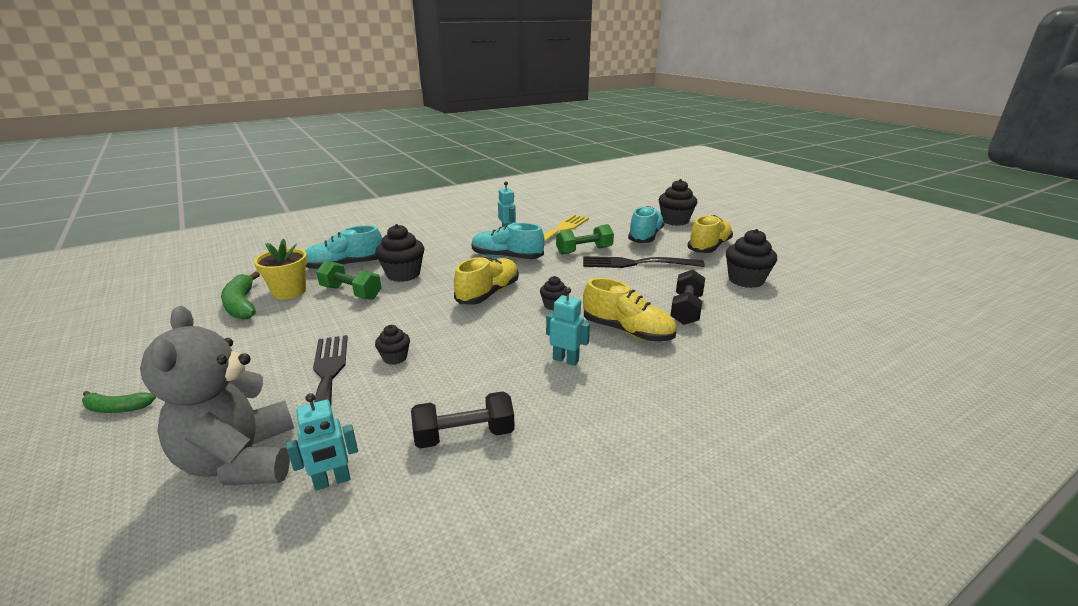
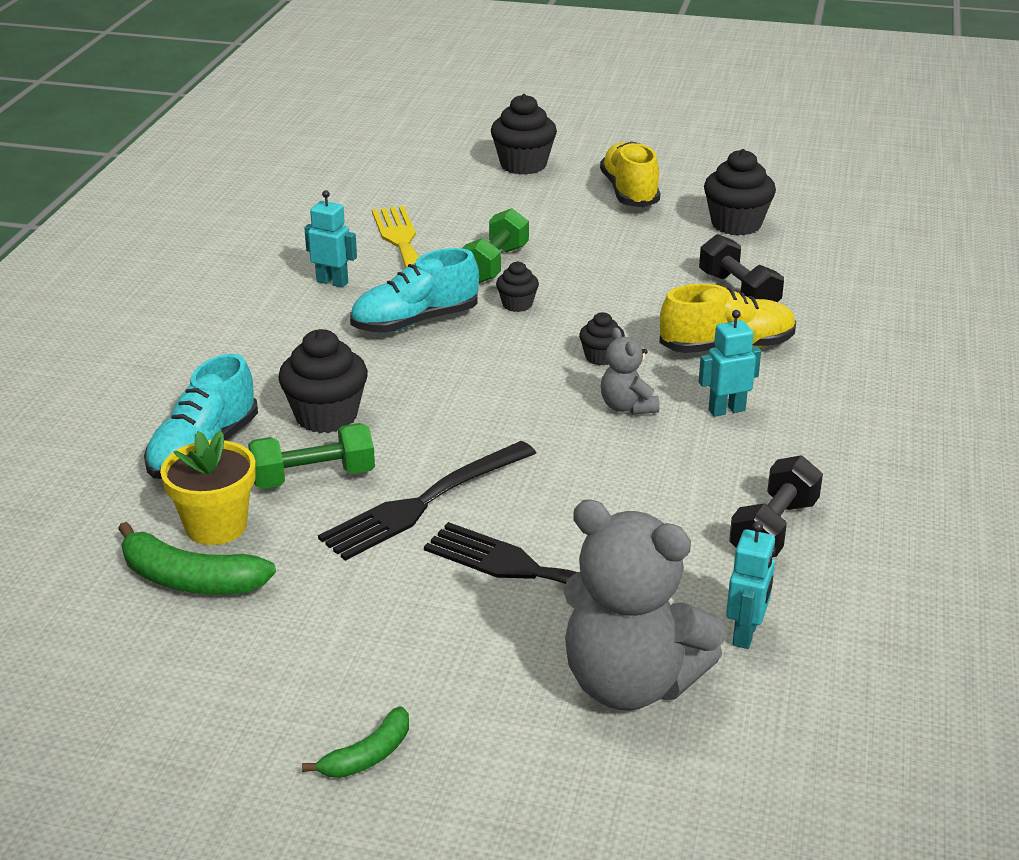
camera: 45 degrees left, 5 degrees up
(395, 358) = (556, 511): black cupcake -> black cupcake (517, 304)
(488, 293) = (497, 382): yellow shoe -> none
(520, 332) = (627, 407): none -> grey teddy bear
(637, 263) = (590, 255): black fork -> black fork (424, 502)
(645, 237) = (531, 208): turquoise shoe -> none

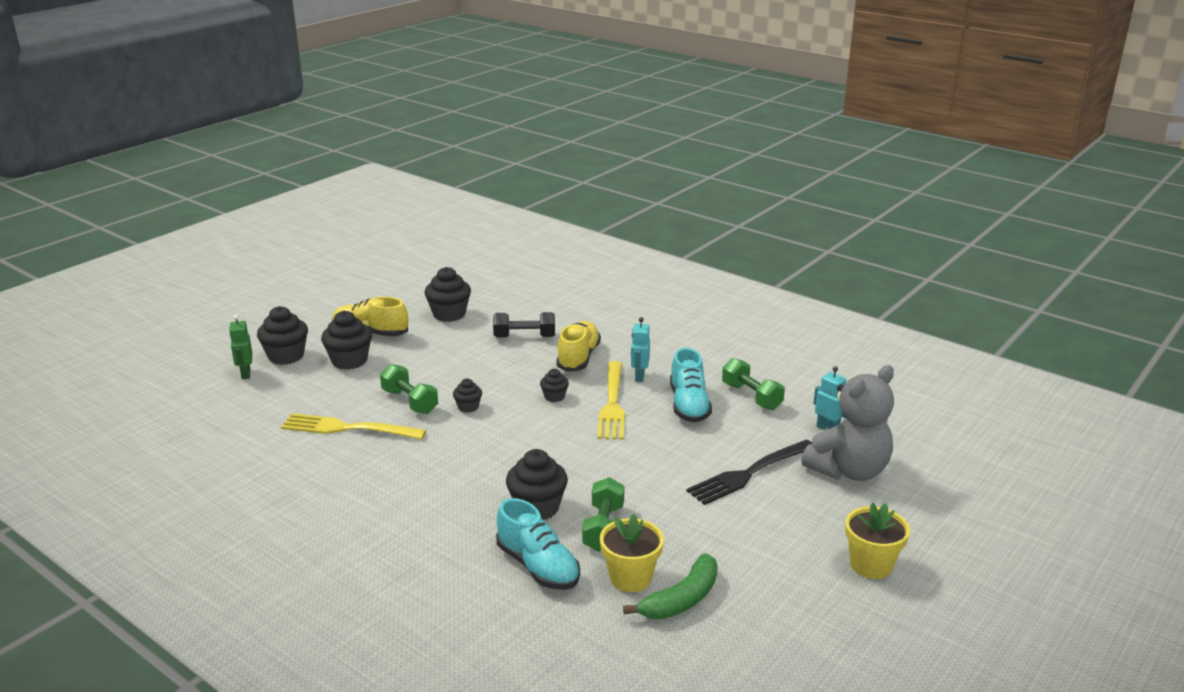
camera: 65 degrees left, 5 degrees down
(332, 282) = (365, 467): turquoise robot -> none
(368, 755) = (871, 565): green banana -> yellow flower pot
(415, 322) = (452, 448): turquoise shoe -> turquoise shoe (688, 405)
(424, 502) = (658, 493): black fork -> none
(464, 158) = (245, 374): none -> green robot
(550, 201) = (349, 361): none -> black cupcake
(627, 407) = (612, 403): grey teddy bear -> yellow fork
(773, 529) = (751, 396): black dumbbell -> green dumbbell

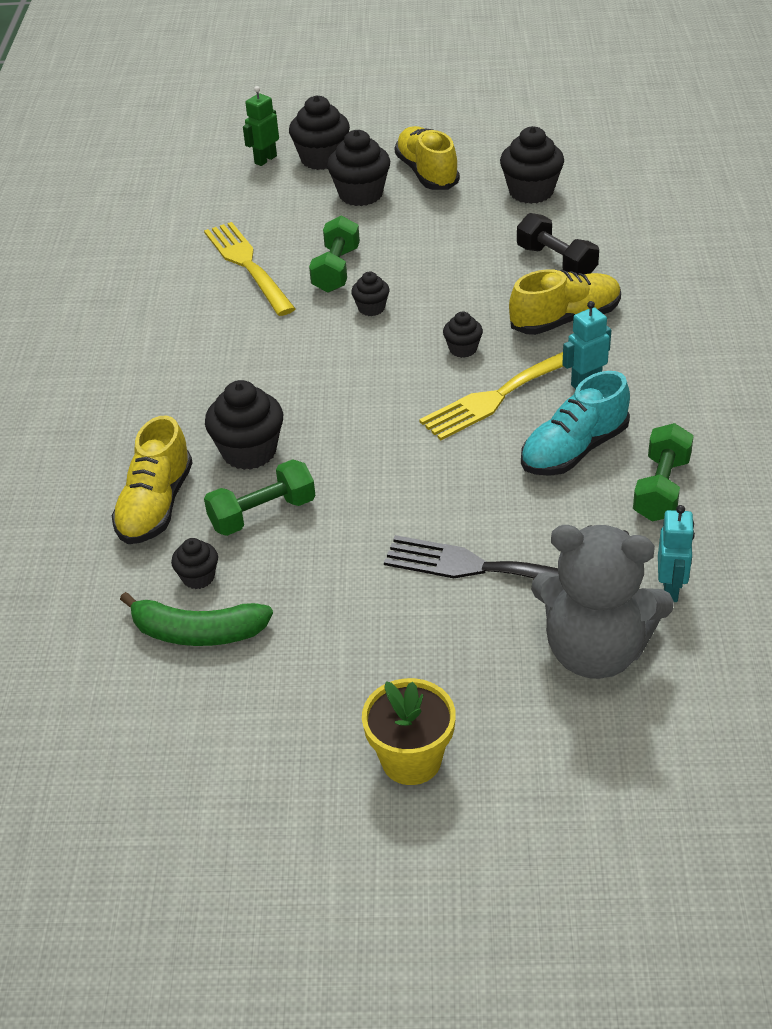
camera: 55 degrees right, 15 degrees up
(538, 566) = (155, 505): turquoise shoe -> yellow shoe
(630, 578) = (198, 577): yellow flower pot -> black cupcake

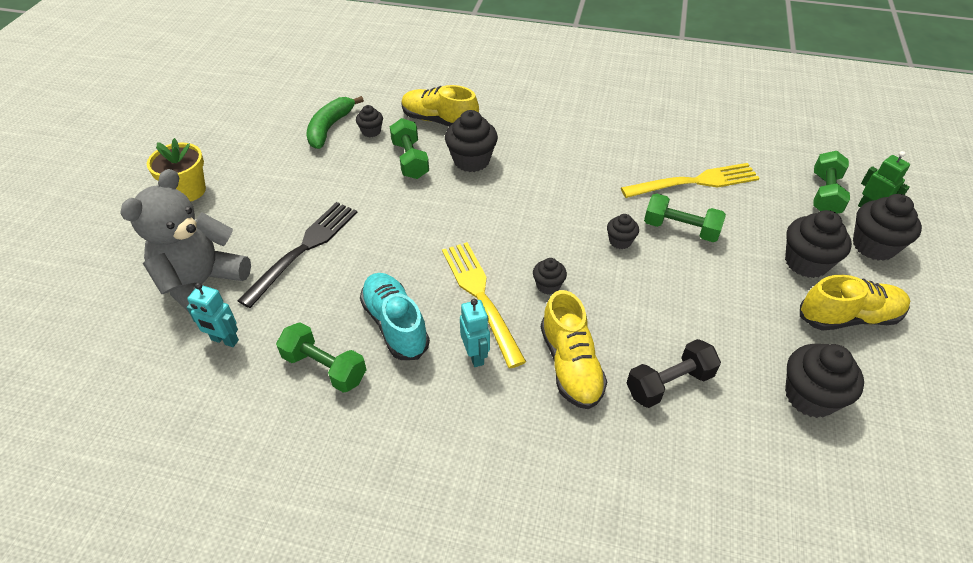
camera: 100 degrees right, 5 degrees up
(246, 184) = (825, 194): none -> green dumbbell

